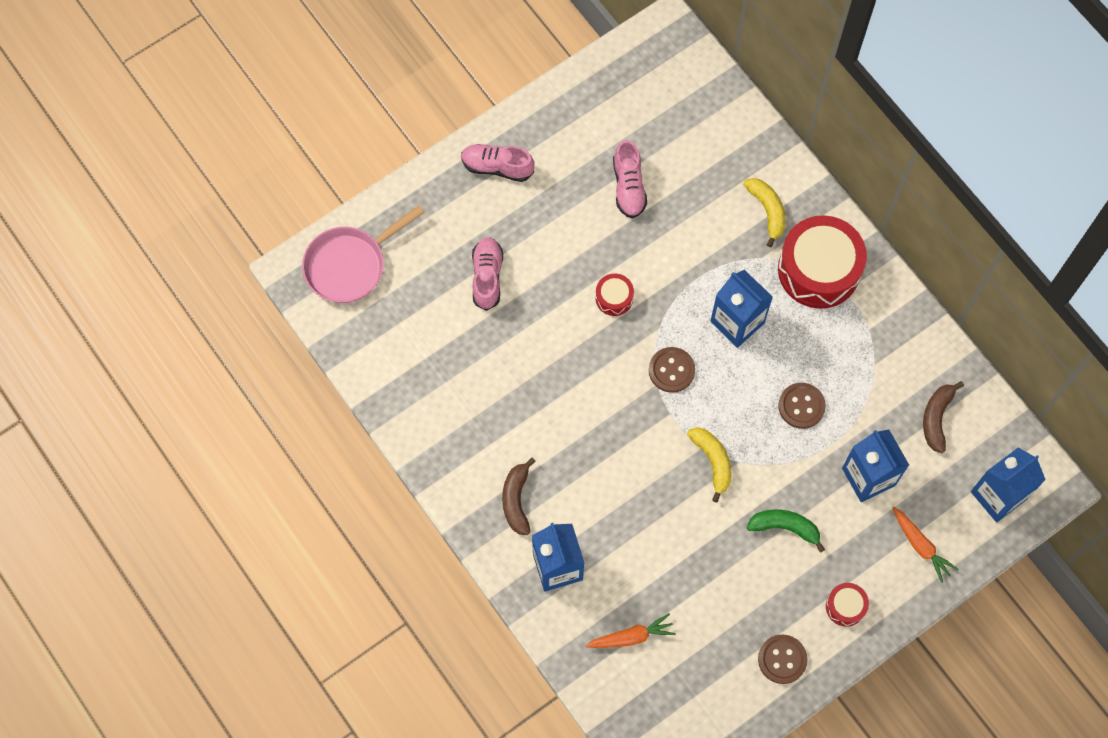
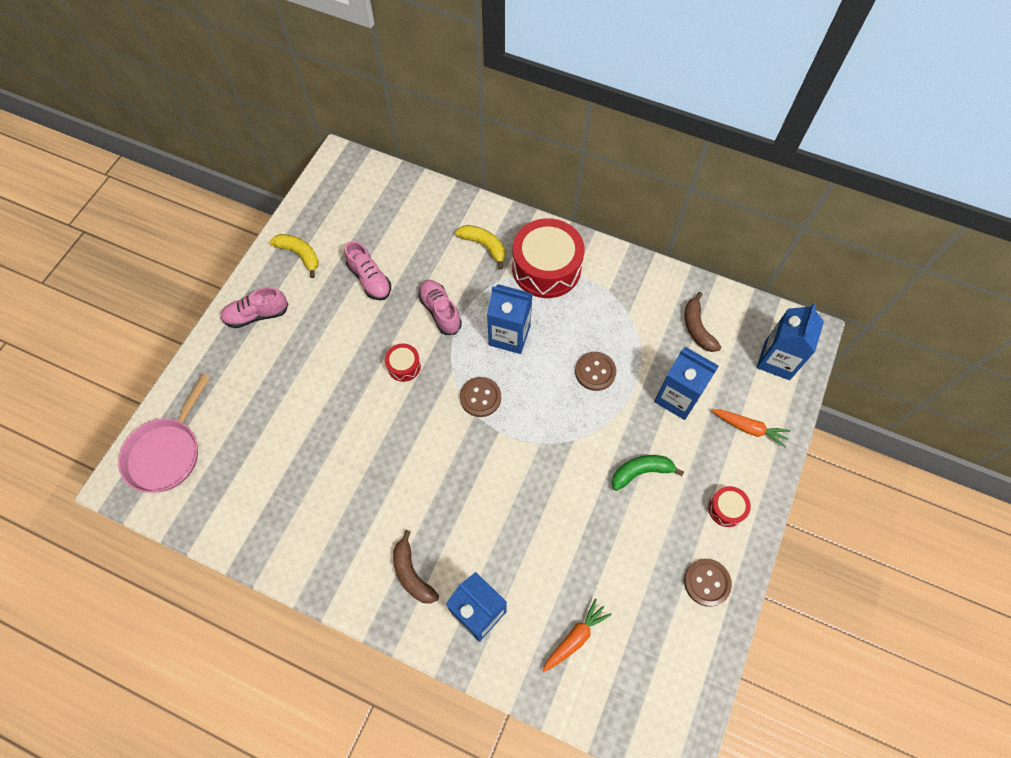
camera: 30 degrees left, 5 degrees down
(487, 277) = (291, 402): pink shoe -> pink shoe (440, 311)
(713, 461) = (554, 451): yellow banana -> yellow banana (300, 255)

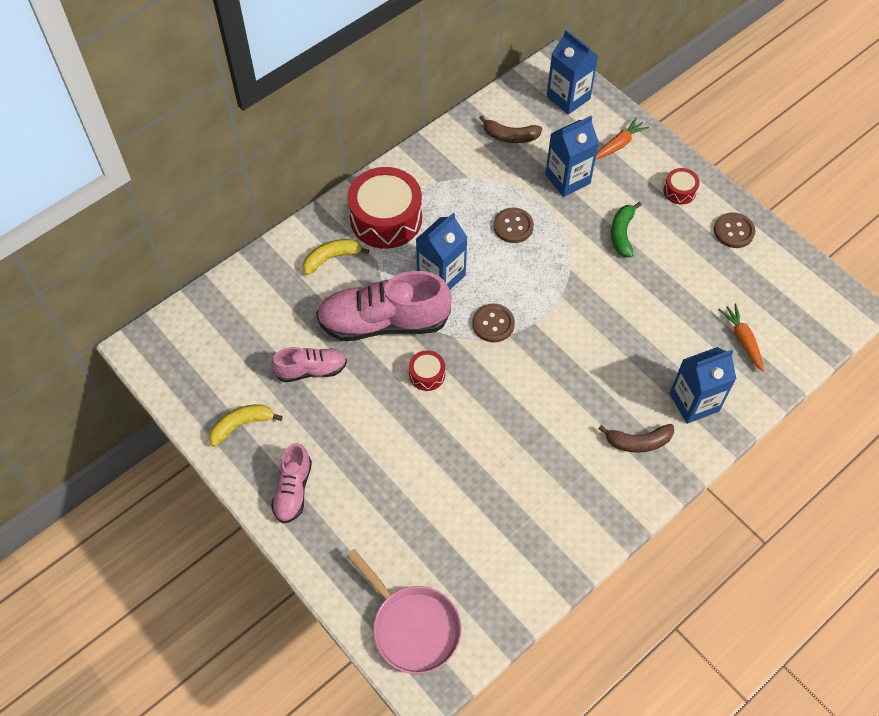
camera: 65 degrees left, 5 degrees down
(440, 311) = (384, 322): pink shoe -> pink shoe, size x1.86

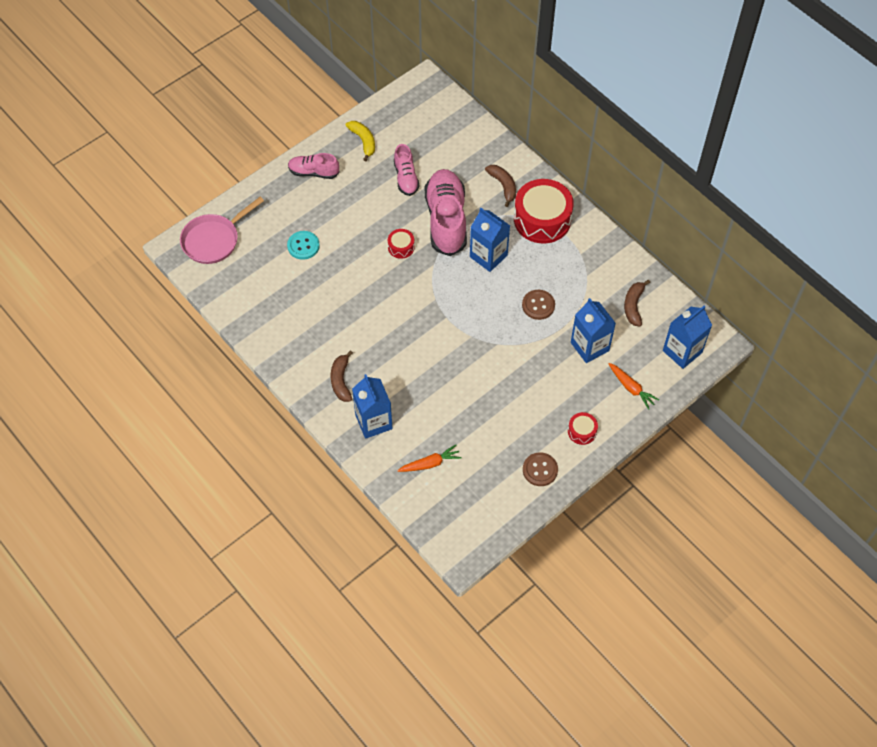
camera: 90 degrees right, 0 degrees up
(331, 258) = (503, 186): yellow banana -> brown banana
(424, 498) = (303, 246): none -> turquoise button
(493, 324) = (445, 289): brown button -> none
(622, 234) = (534, 383): green banana -> none

